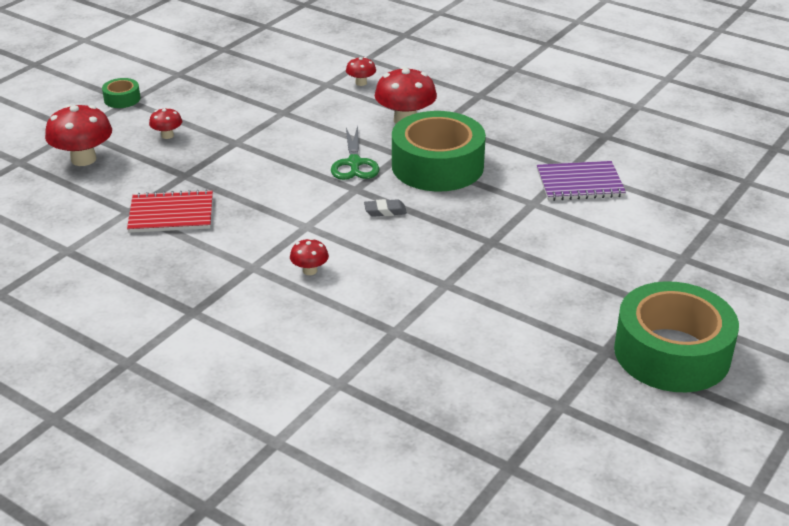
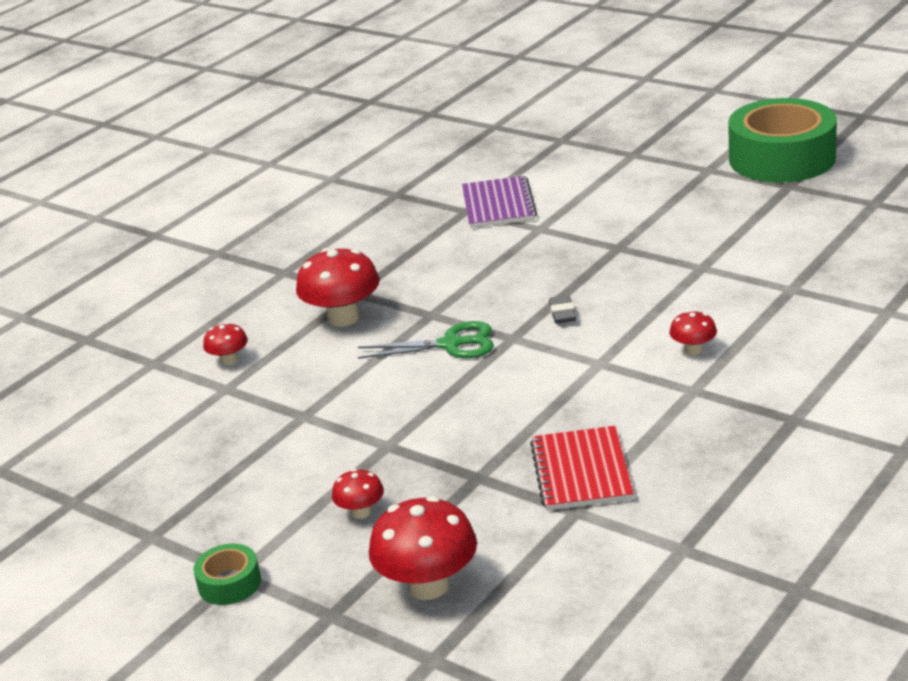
camera: 85 degrees left, 5 degrees down
(437, 166) = (459, 288): green tape -> none

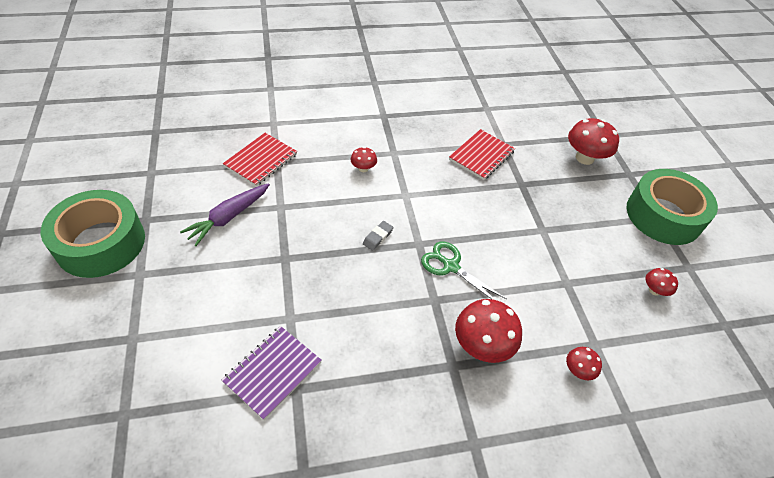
camera: 145 degrees left, 20 degrees up
(229, 583) = (663, 215): green tape -> green tape, size x2.34
(361, 512) = (584, 206): red mushroom -> red mushroom (654, 290)
(727, 231) = (229, 217): none -> purple carrot
(809, 278) = (261, 160): none -> red notebook

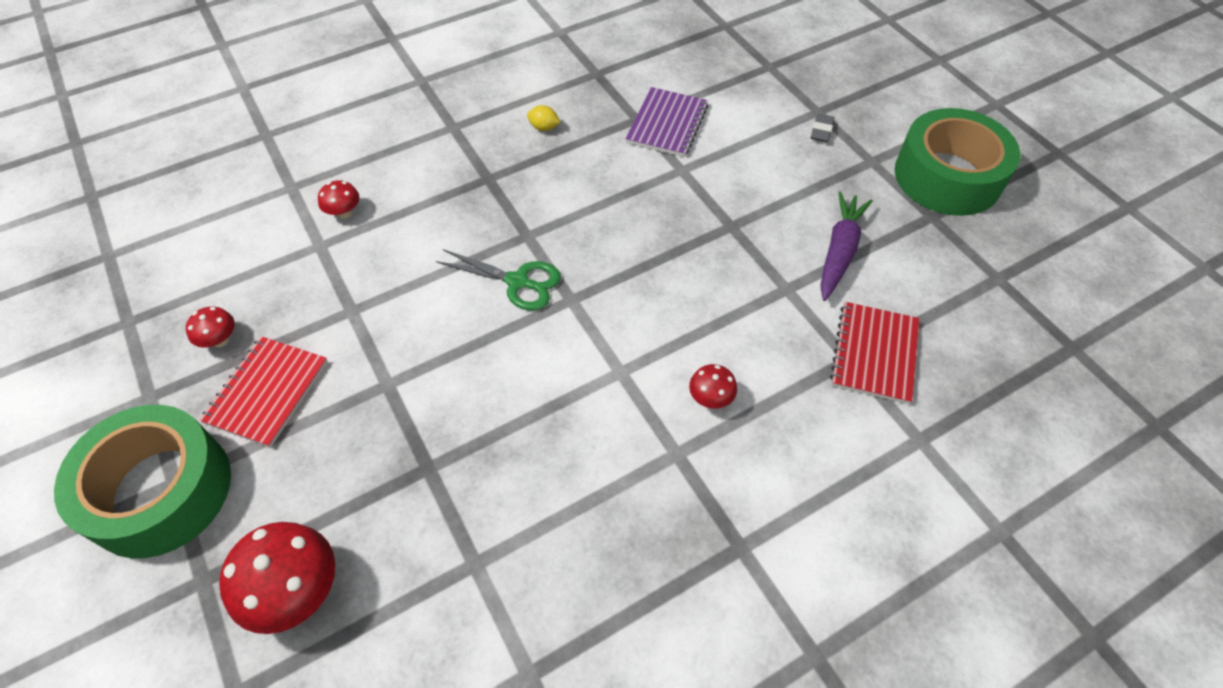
camera: 165 degrees right, 5 degrees up
(377, 237) = (631, 289): grey eraser -> grey eraser (821, 131)
(387, 409) = (544, 128): none -> yellow lemon
(481, 155) = (513, 511): red notebook -> red notebook (267, 392)
(482, 346) = (459, 205): red mushroom -> none

